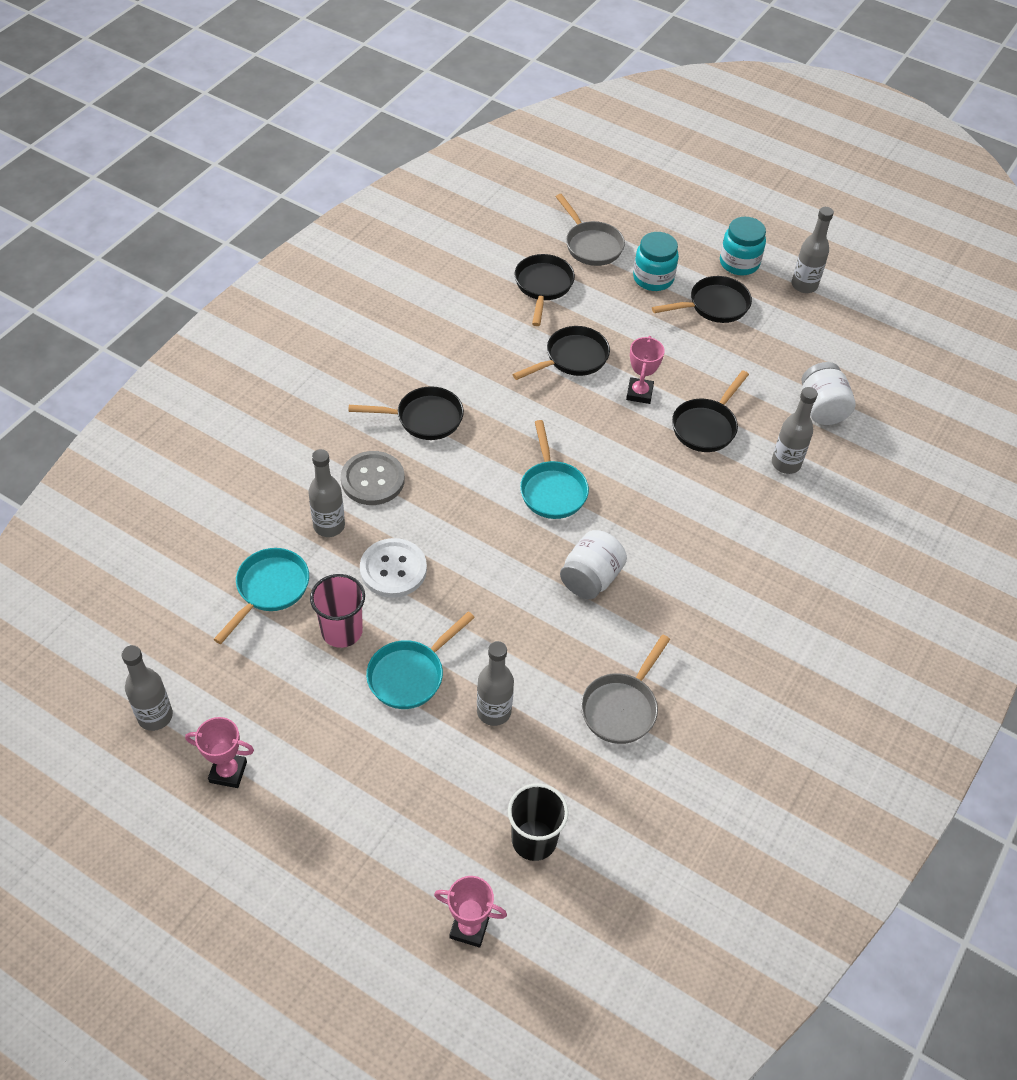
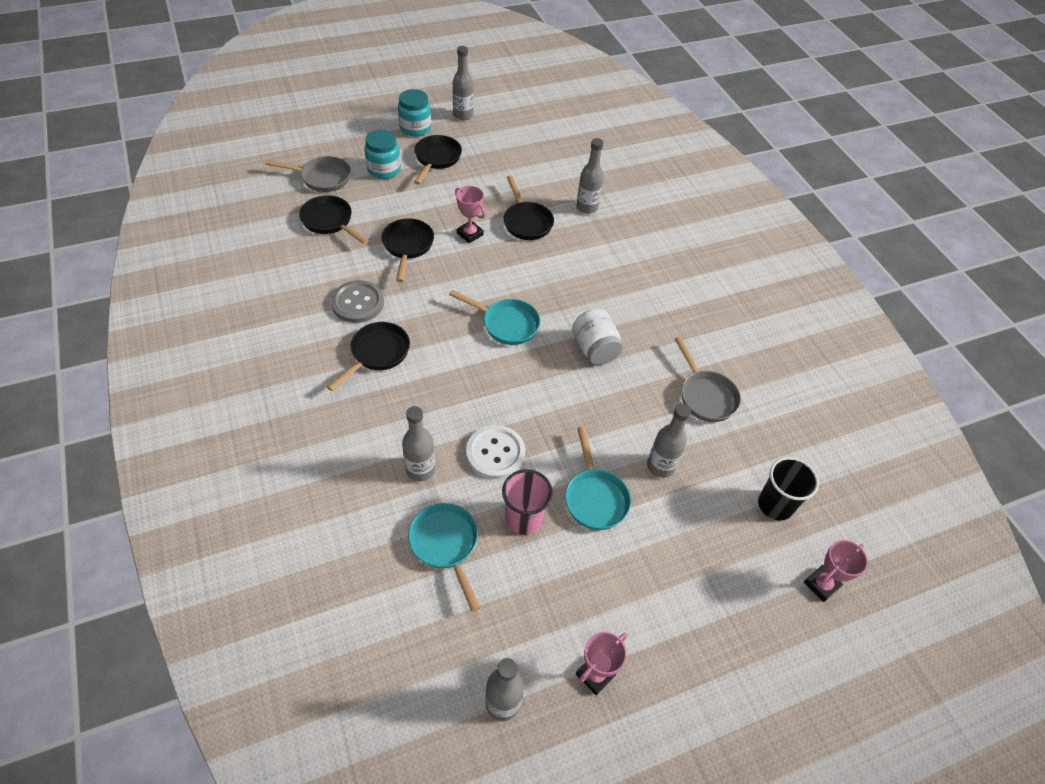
camera: 55 degrees left, 0 degrees up
(372, 480) = (403, 417): grey button -> grey button (358, 303)
(822, 409) = (561, 168): white jar -> none

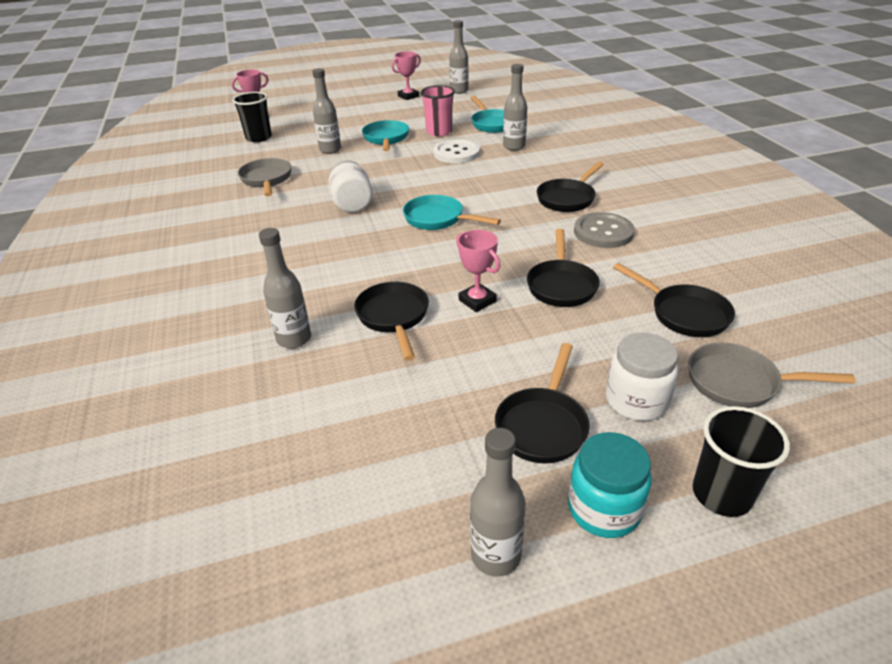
camera: 170 degrees left, 15 degrees down
(361, 132) = (721, 494): none -> black cup
(384, 169) = (636, 401): turquoise jar -> white jar

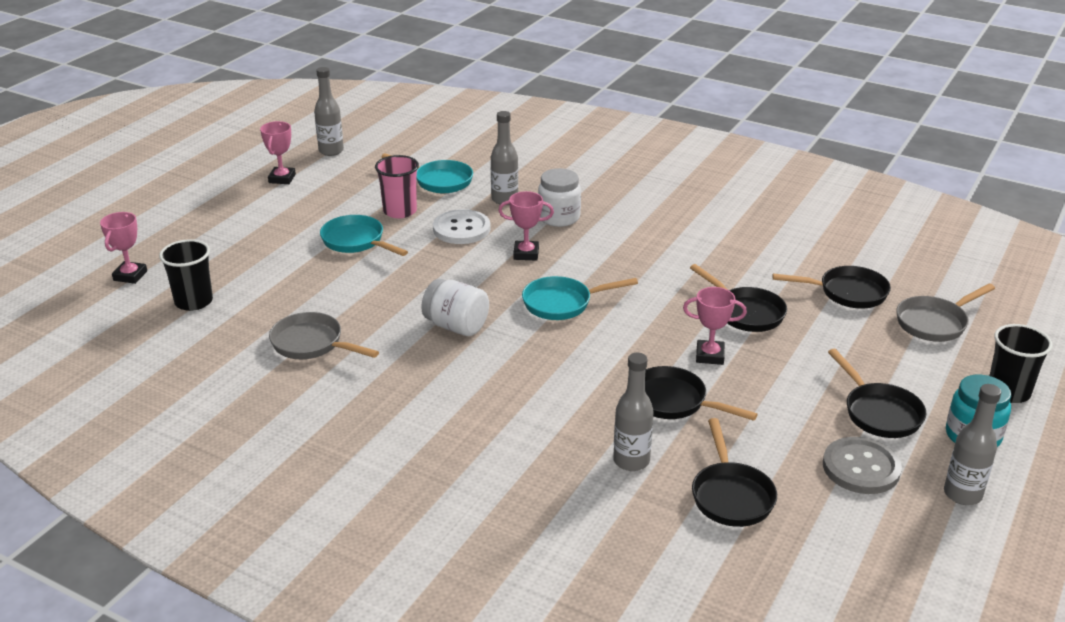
camera: 45 degrees left, 5 degrees down
(330, 150) = (316, 280): grey bottle -> none
(470, 181) = (526, 254): none -> pink trophy
(568, 198) = (635, 234): black pan -> black pan (731, 495)
(603, 232) = (707, 254): grey button -> grey button (861, 468)
(636, 401) = (903, 366): white jar -> white jar (559, 217)

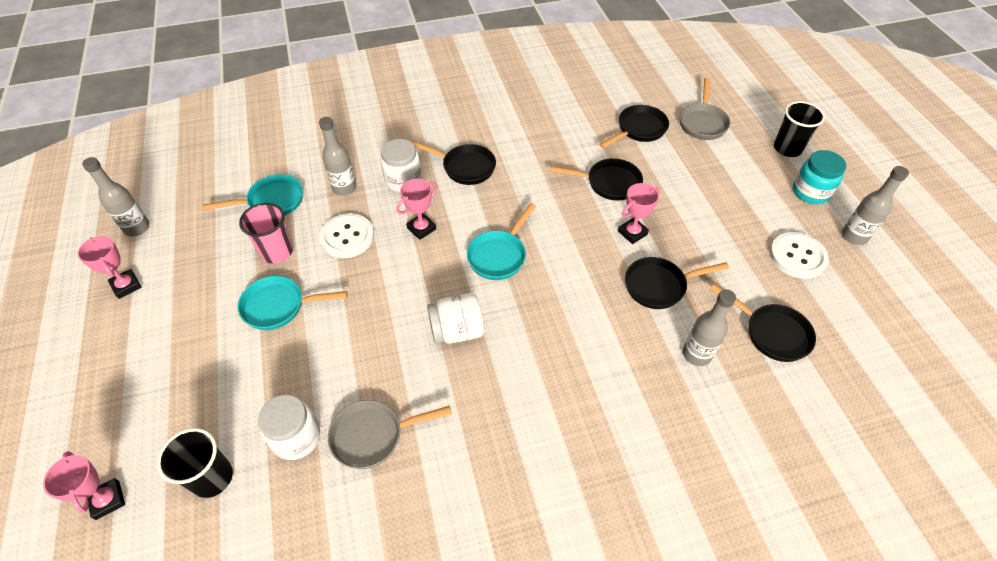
camera: 45 degrees left, 20 degrees up
(266, 314) = (296, 437): none -> white jar
(861, 468) = (797, 256): grey button -> white button
(879, 412) = (757, 209): black pan -> black pan (465, 167)

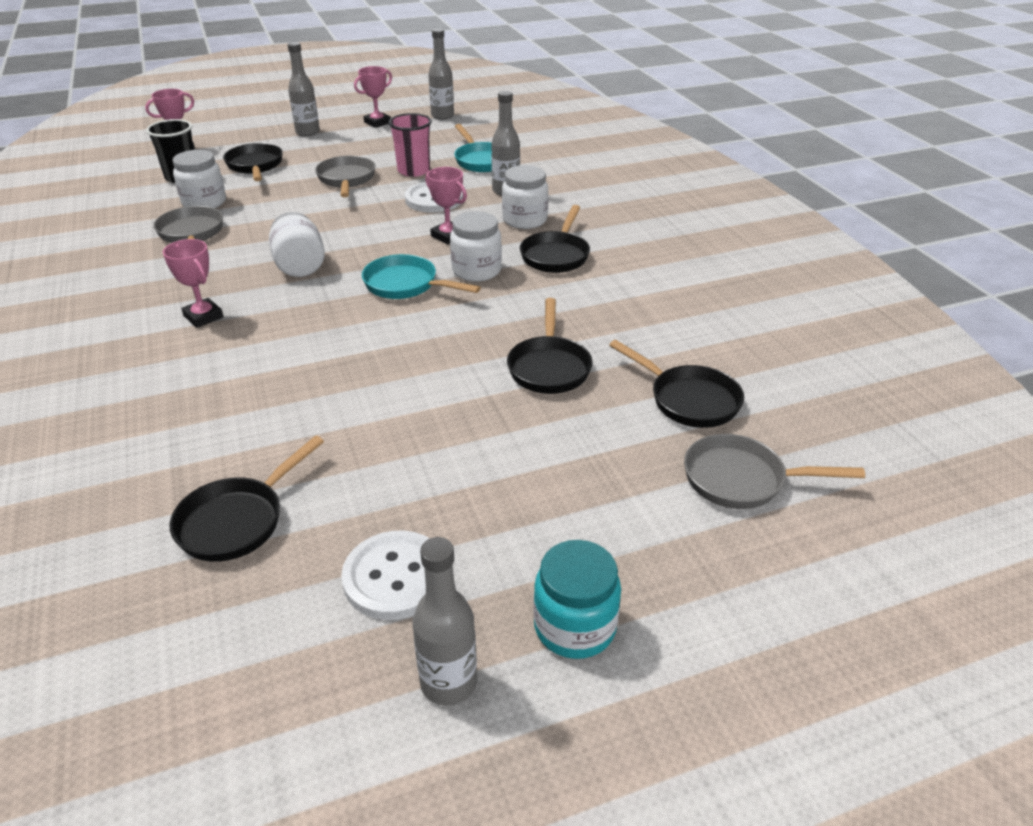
camera: 85 degrees right, 15 degrees down
(279, 306) = (346, 180): turquoise pan -> grey pan
(482, 213) = (476, 271): none -> white jar
(632, 233) = (447, 387): pink trophy -> pink trophy (203, 317)
(659, 286) = (345, 409): black pan -> black pan (255, 166)
(696, 354) = (221, 438): grey bottle -> grey bottle (307, 132)
(787, 148) = (707, 606): black cup -> none

